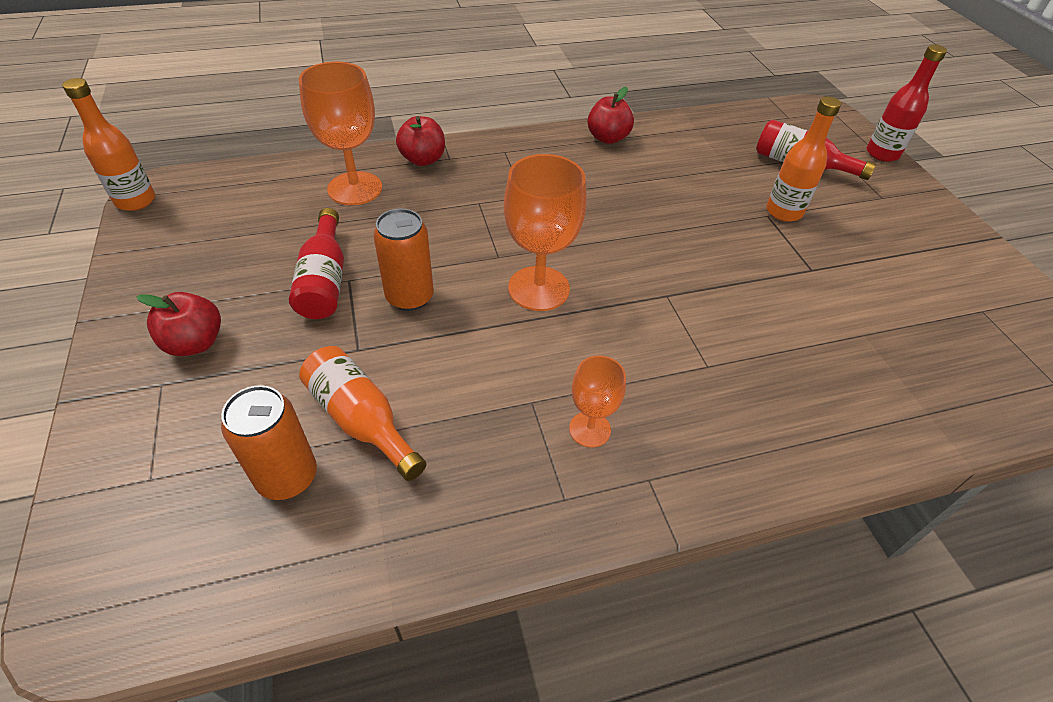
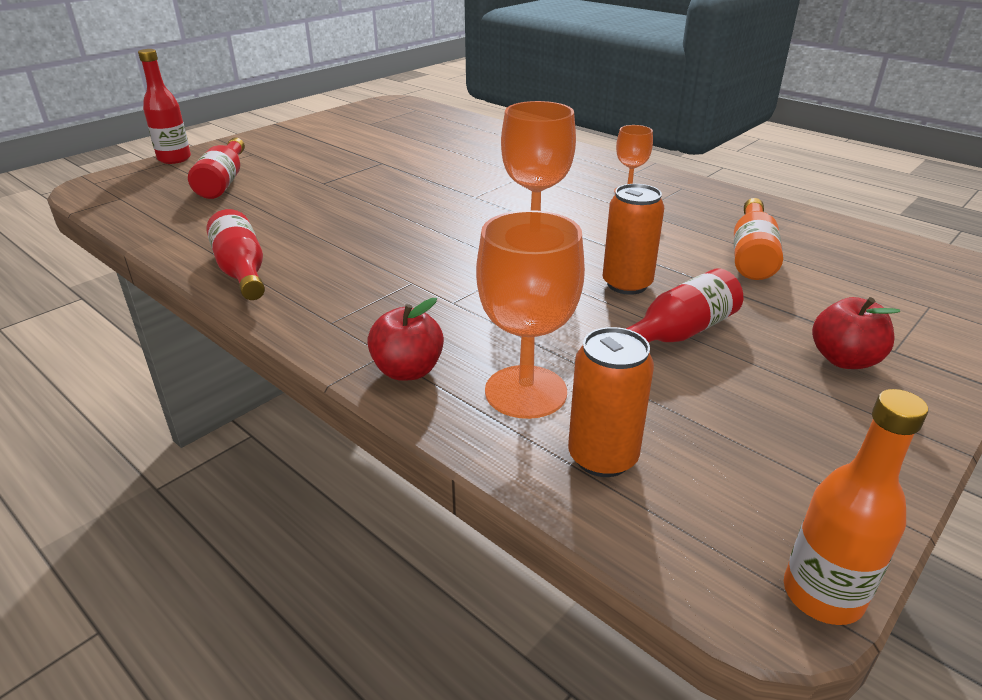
camera: 120 degrees left, 15 degrees down
(287, 477) = (827, 261): orange can -> orange can (602, 457)
(607, 138) = (242, 271): red apple -> red bottle
(784, 212) = (312, 178): orange bottle -> none

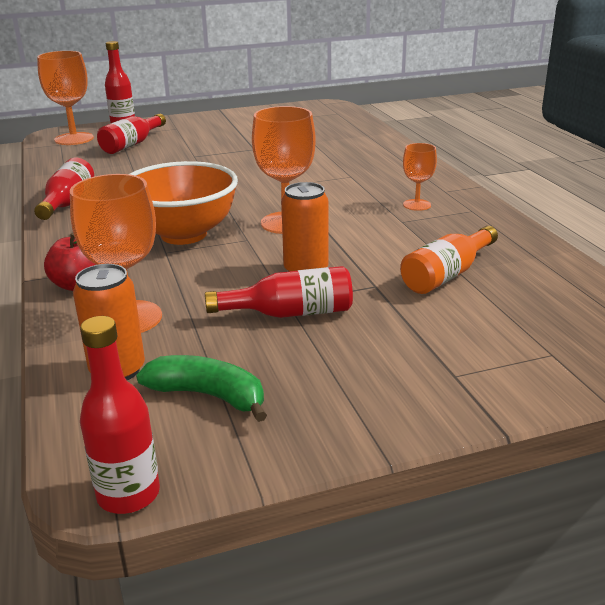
camera: 30 degrees right, 5 degrees down
(131, 188) = (74, 139): none -> orange goblet
(444, 277) = (184, 234): none -> orange bowl
(733, 450) = (208, 395): none -> green banana
(822, 595) = (128, 494): orange bottle -> red bottle
(844, 360) = (396, 368): red apple -> none

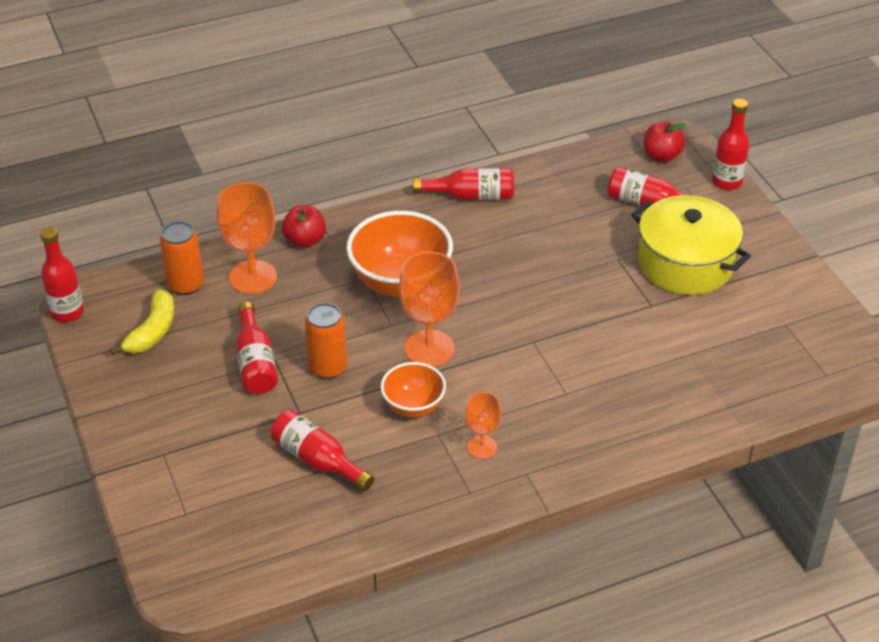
camera: 85 degrees right, 15 degrees up
(74, 139) = (662, 156): orange goblet -> red apple
(208, 395) = (153, 331): green banana -> yellow banana
(210, 138) = (685, 263): none -> yellow pot
(367, 230) = (413, 407): none -> orange bowl
(446, 275) = (318, 460): orange bottle -> red bottle

